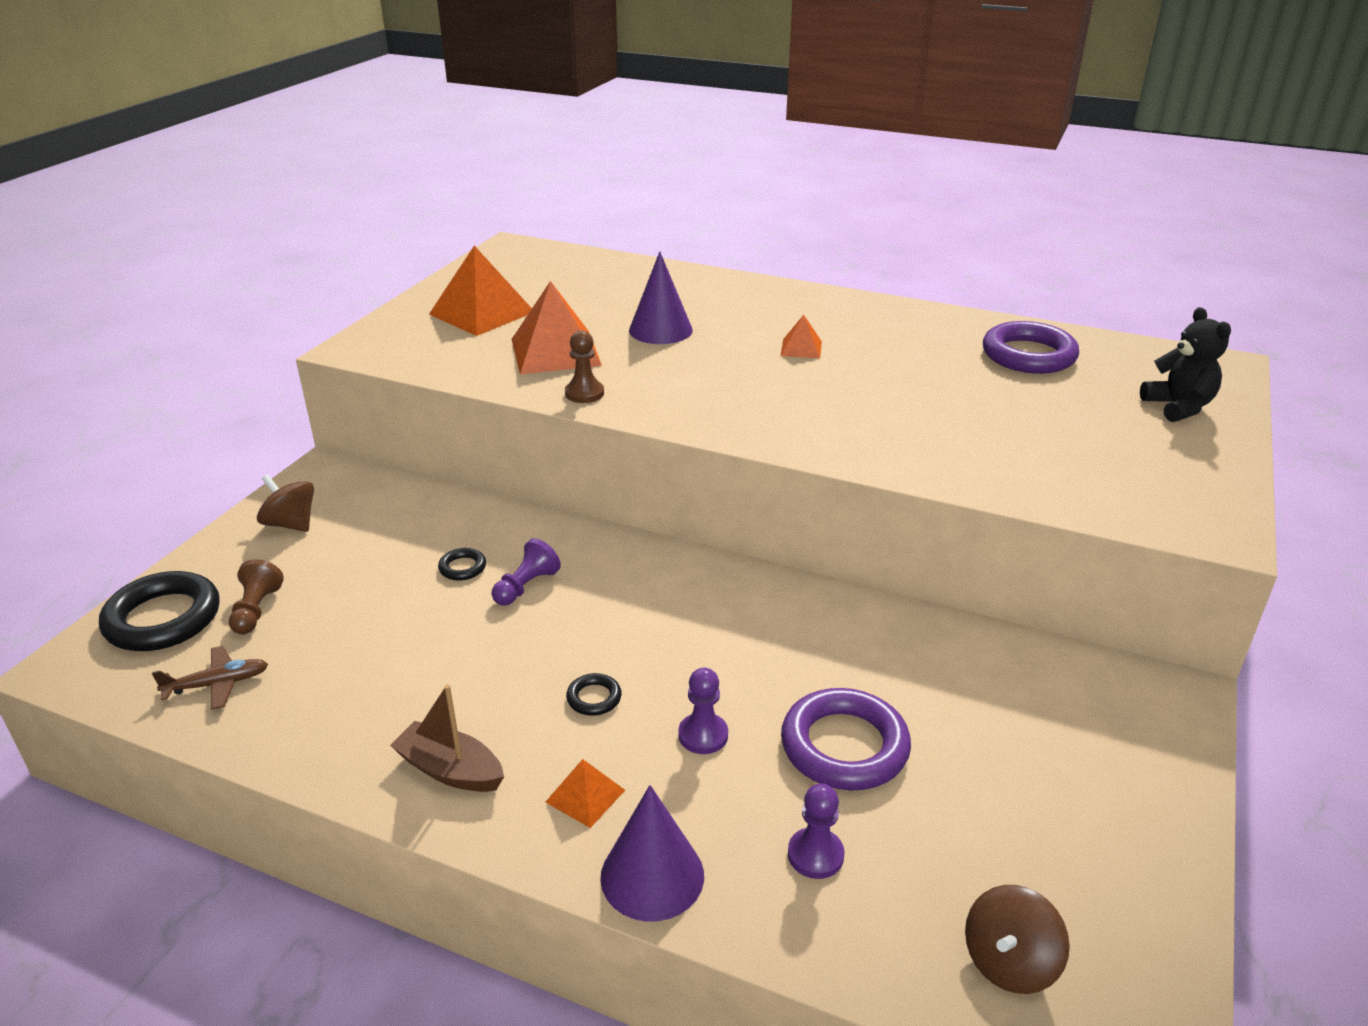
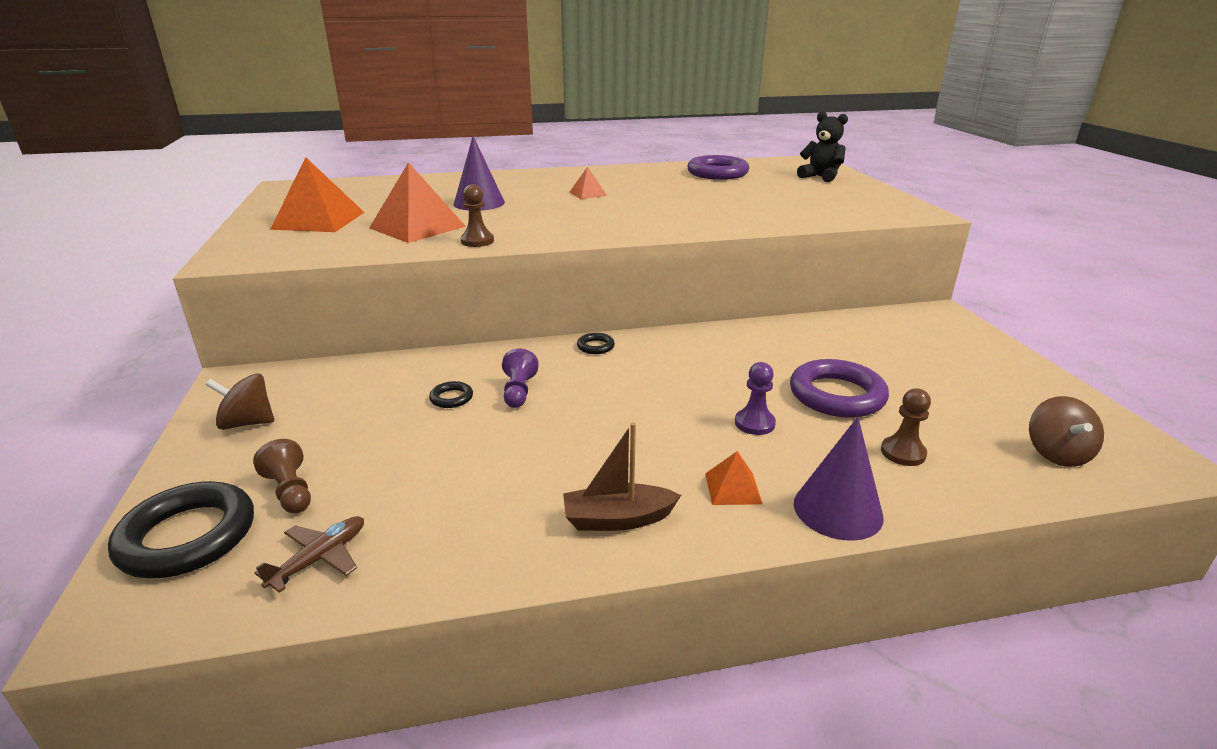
camera: 35 degrees left, 5 degrees down
(594, 698) = (658, 433): black ring -> black ring (595, 346)
(815, 855) = (903, 453): purple pawn -> brown pawn

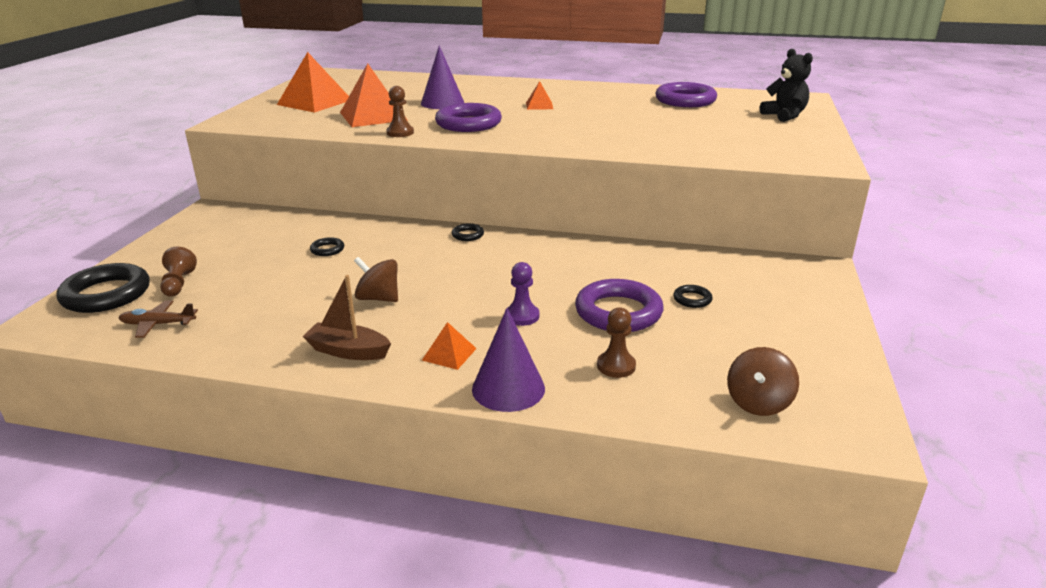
camera: 25 degrees right, 0 degrees up
(247, 423) = (193, 238): brown spinning top -> brown spinning top (378, 298)
(319, 559) = (158, 324): brown plane -> brown plane turned 150 degrees counterclockwise
(518, 391) = (376, 255): purple pawn -> none
(541, 221) = (468, 123): none -> purple ring
(882, 366) = (692, 299): none -> black ring

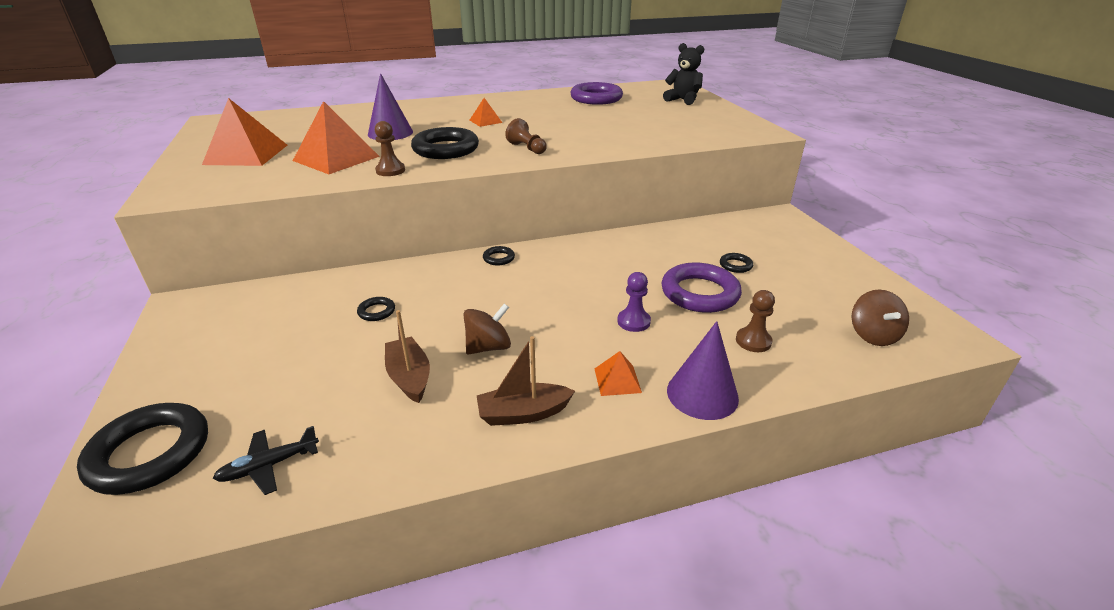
camera: 30 degrees left, 5 degrees up
(158, 324) = (269, 465): brown plane -> black plane
(178, 284) = (239, 405): brown pawn -> brown pawn (527, 148)
(299, 301) = (409, 377): none -> brown boat
(378, 298) = (488, 347): brown spinning top -> brown spinning top turned 150 degrees clockwise
(468, 123) = (445, 149): purple ring -> black ring

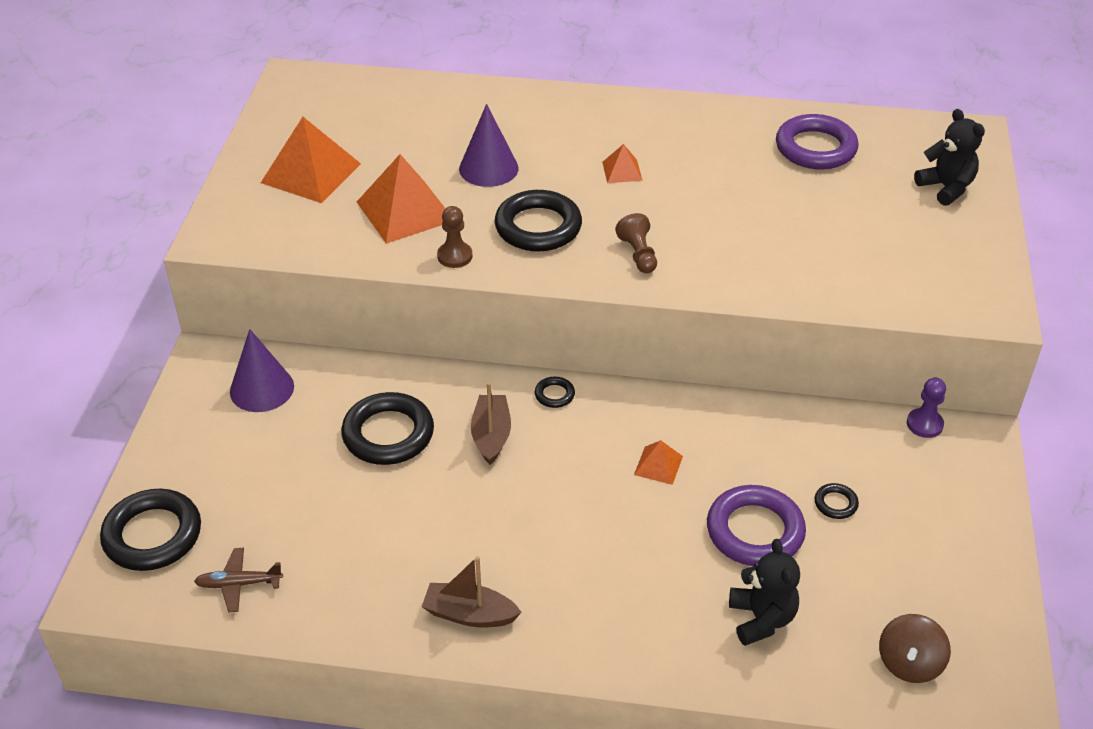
camera: 25 degrees right, 10 degrees up
(269, 465) = (239, 584): black plane -> brown plane
(376, 311) = (388, 434): black ring -> black ring, size x2.21
(409, 377) = (386, 533): brown boat -> brown boat (491, 436)
(488, 347) = (477, 523): brown spinning top -> none
(617, 380) = (581, 612): orange pyramid -> orange pyramid (658, 465)
(633, 321) = (648, 544): purple pawn -> purple pawn (924, 424)
(702, 394) = (654, 660): purple cone -> purple cone (262, 389)
(753, 341) = (761, 619): brown pawn -> black teddy bear

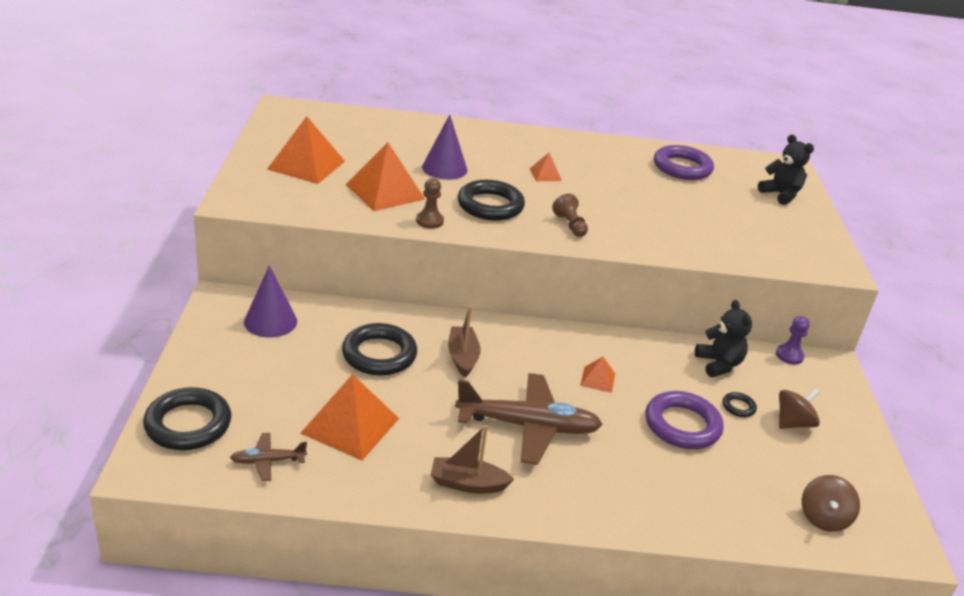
camera: 10 degrees left, 10 degrees down
(340, 535) = (350, 425): none -> orange pyramid
(554, 395) = (507, 330): black ring -> none
(556, 534) = (527, 426): none -> brown plane
(761, 619) = (702, 487): black teddy bear -> black teddy bear (718, 364)
(904, 526) = (793, 423): none -> brown spinning top

